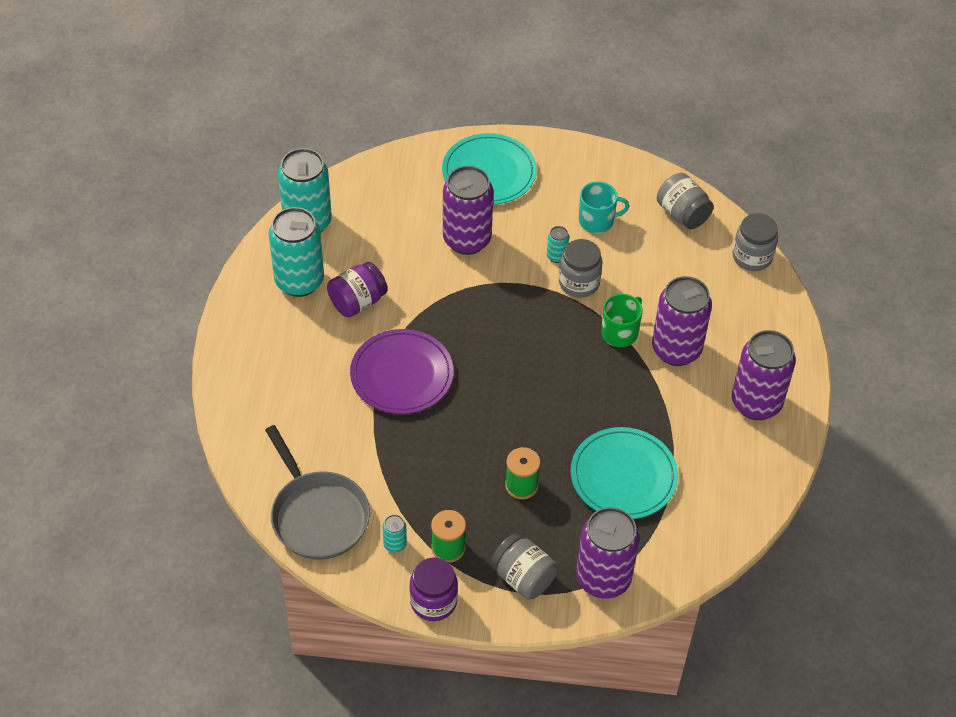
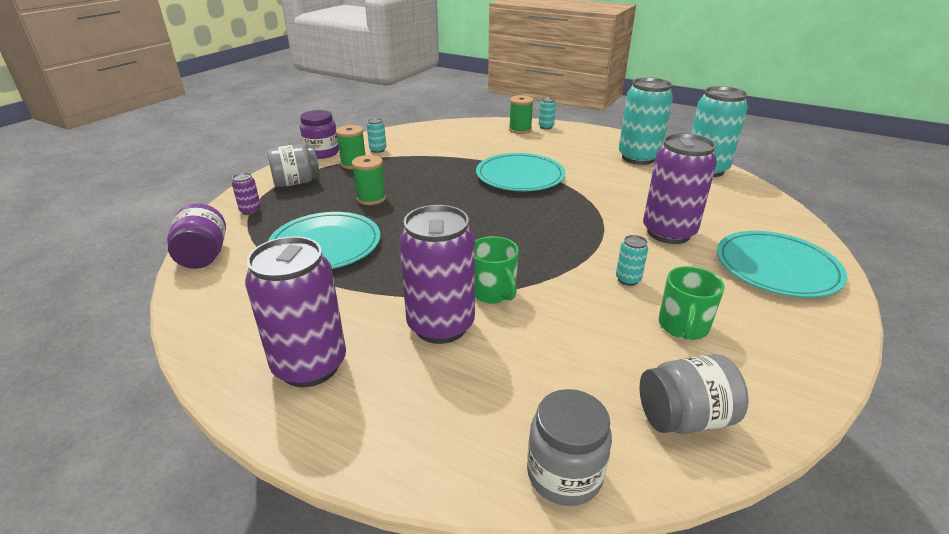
camera: 115 degrees right, 20 degrees down
(231, 390) = (546, 127): none -> turquoise can
(255, 415) = (520, 130): none -> green spool
(318, 515) = (425, 134): grey pan -> none
(357, 302) = (607, 173): purple jar -> purple jar (203, 256)
(402, 374) = (520, 176): purple plate -> turquoise plate
(579, 283) = (581, 284): grey jar -> none
(597, 220) = (683, 326): turquoise mug -> green mug
(603, 578) = (250, 211): purple can -> purple can, size x0.42

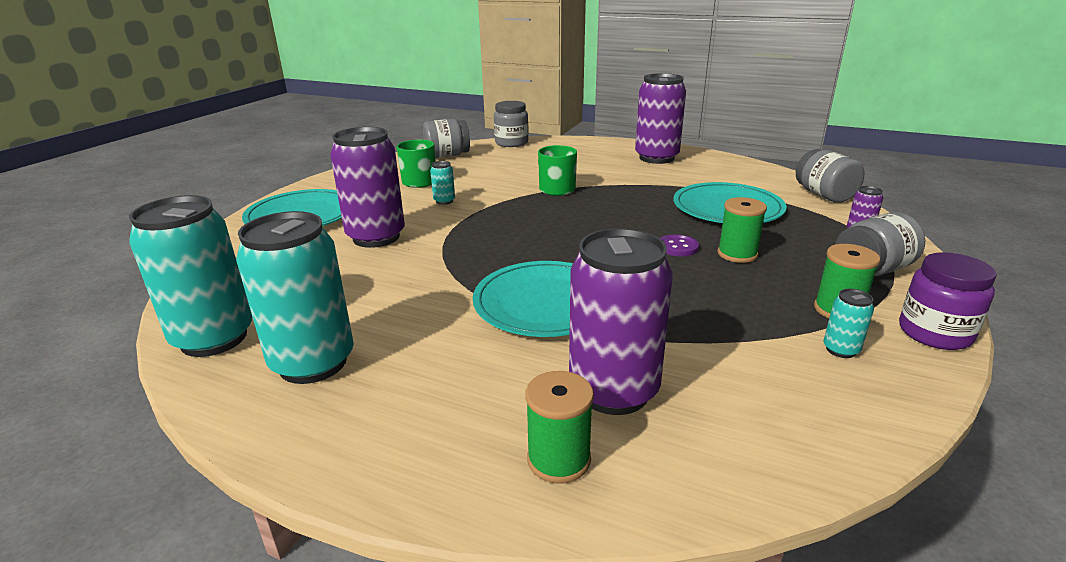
camera: 175 degrees right, 5 degrees down
(203, 256) = (824, 195): purple jar -> grey jar
(410, 207) = (677, 247): none -> purple button
(440, 325) = (588, 173): purple can -> purple can (613, 391)
(546, 127) = (485, 485): turquoise can -> none

